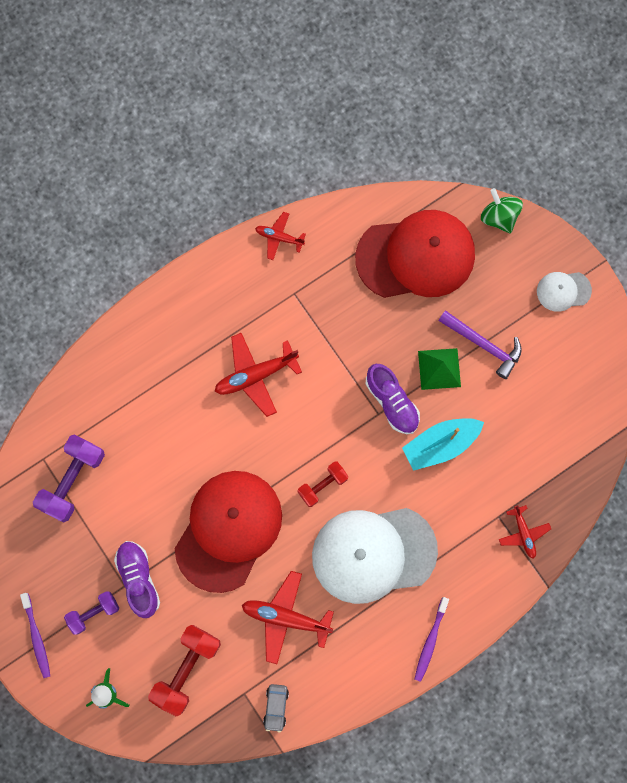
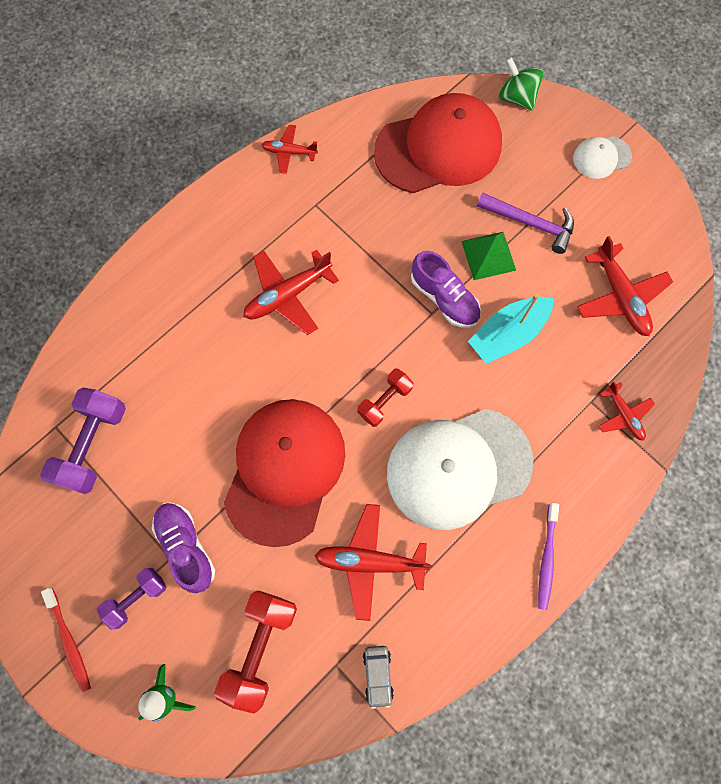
camera: 10 degrees left, 5 degrees down
(36, 637) = (69, 641): purple toothbrush -> red toothbrush
(547, 427) = (620, 297): none -> red plane

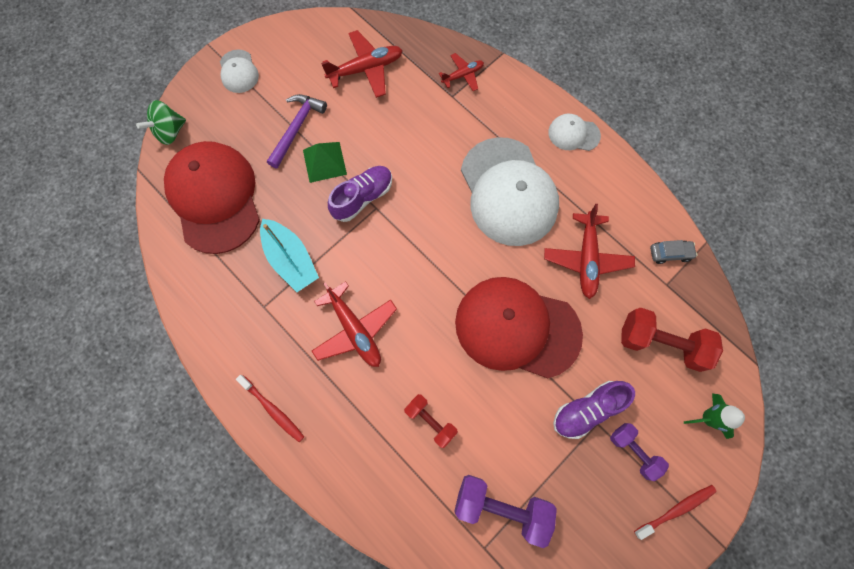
camera: 90 degrees left, 0 degrees up
(208, 221) = (273, 409): none -> red toothbrush
(289, 152) = (204, 332): red plane -> none
(384, 401) = (454, 246): red dumbbell -> red dumbbell (430, 421)
(507, 334) = (396, 151): turquoise boat -> turquoise boat (291, 259)
(546, 558) = (573, 134): purple toothbrush -> white cap

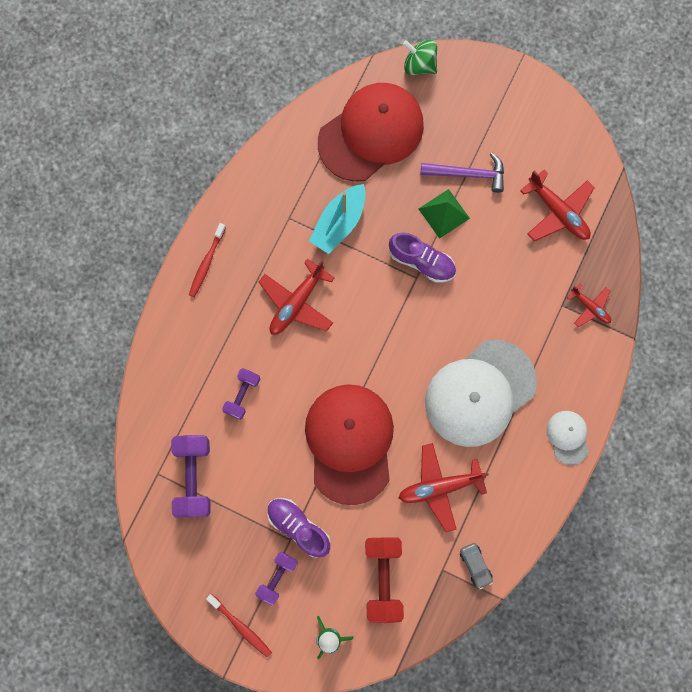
camera: 70 degrees right, 5 degrees up
(238, 71) = (506, 96): white cap -> none
(430, 421) = (242, 395): red dumbbell -> purple dumbbell

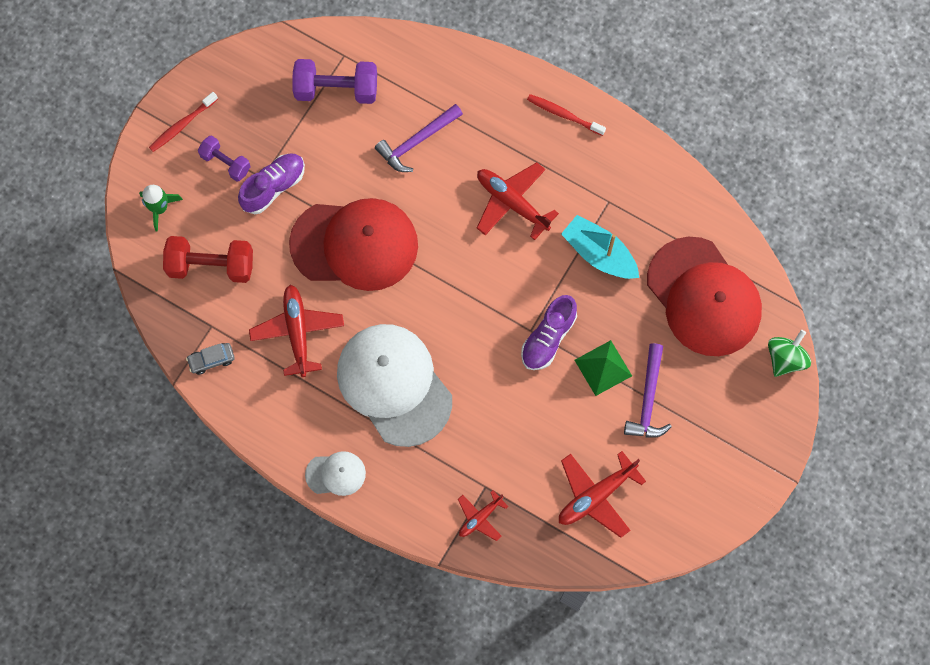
camera: 95 degrees right, 5 degrees down
(242, 395) = (416, 141): purple dumbbell -> purple hammer

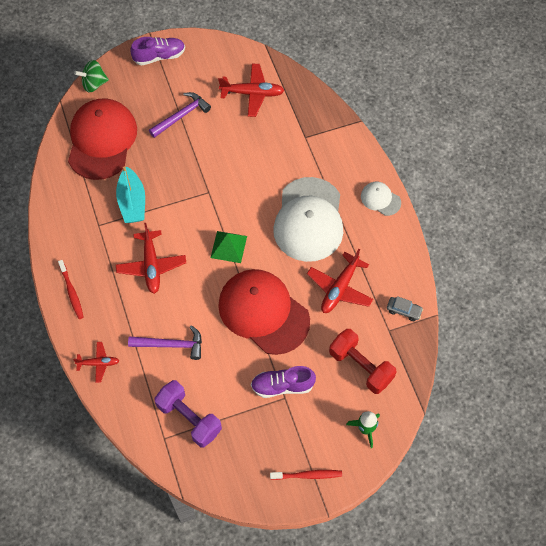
camera: 140 degrees left, 10 degrees down
(225, 163) = (300, 426): purple dumbbell -> none
(480, 518) = (321, 125): red plane -> red plane (98, 363)
(548, 338) = (203, 181): purple shoe -> purple shoe (159, 56)
(603, 368) = (189, 146): green pyramid -> green pyramid (228, 246)

